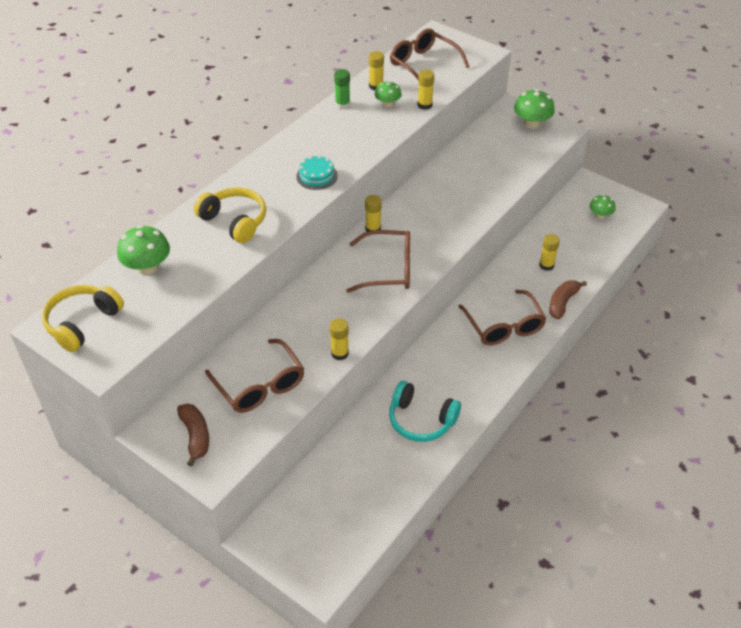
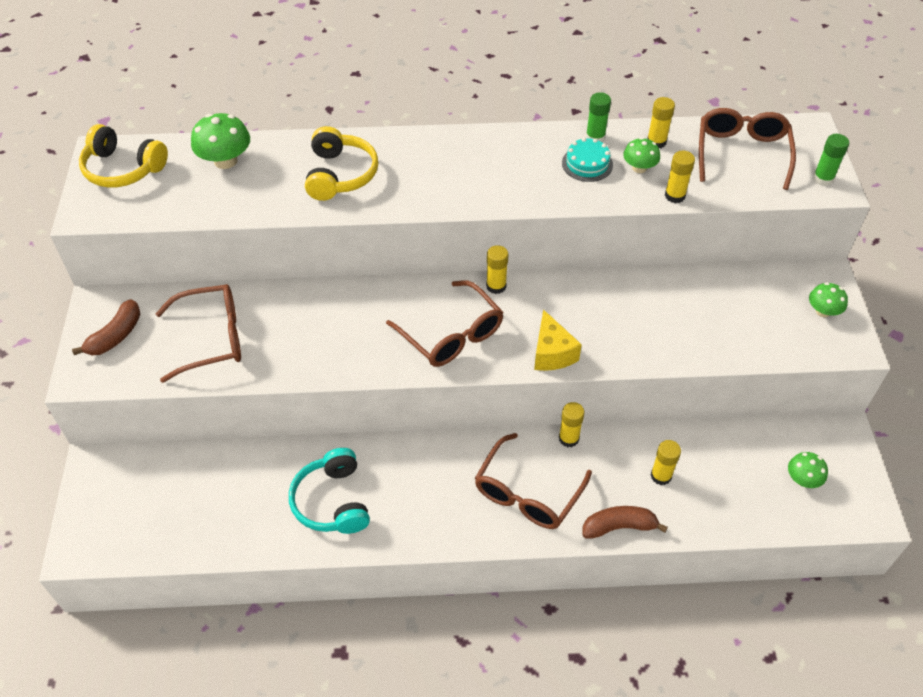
camera: 50 degrees right, 5 degrees up
(82, 323) = (123, 169): yellow headphones -> yellow headphones turned 150 degrees counterclockwise
(259, 385) = (211, 339): brown glasses -> brown glasses turned 120 degrees counterclockwise
(317, 176) = (465, 188): turquoise cake -> turquoise cake (587, 164)
(340, 353) = (302, 371): yellow glue stick -> yellow glue stick (568, 438)
(449, 236) = (552, 353): none -> yellow cheese
(475, 52) = (823, 179): none -> green glue stick
(531, 123) = (823, 311): green mushroom -> green mushroom, size x0.63

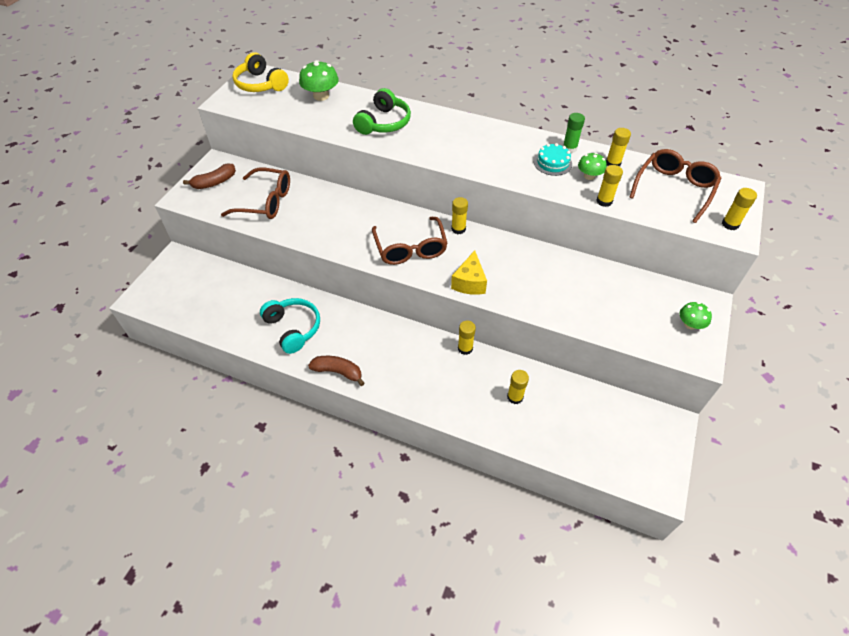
camera: 25 degrees right, 0 degrees up
(332, 501) = (293, 328): turquoise headphones -> turquoise headphones turned 135 degrees clockwise
(340, 175) = (383, 123): yellow headphones -> green headphones
(528, 492) = (417, 371): brown glasses -> none
(619, 527) = (465, 418): brown banana -> brown banana (338, 372)
(802, 479) = (620, 441): green mushroom -> none
(823, 179) = (730, 224): green glue stick -> yellow glue stick

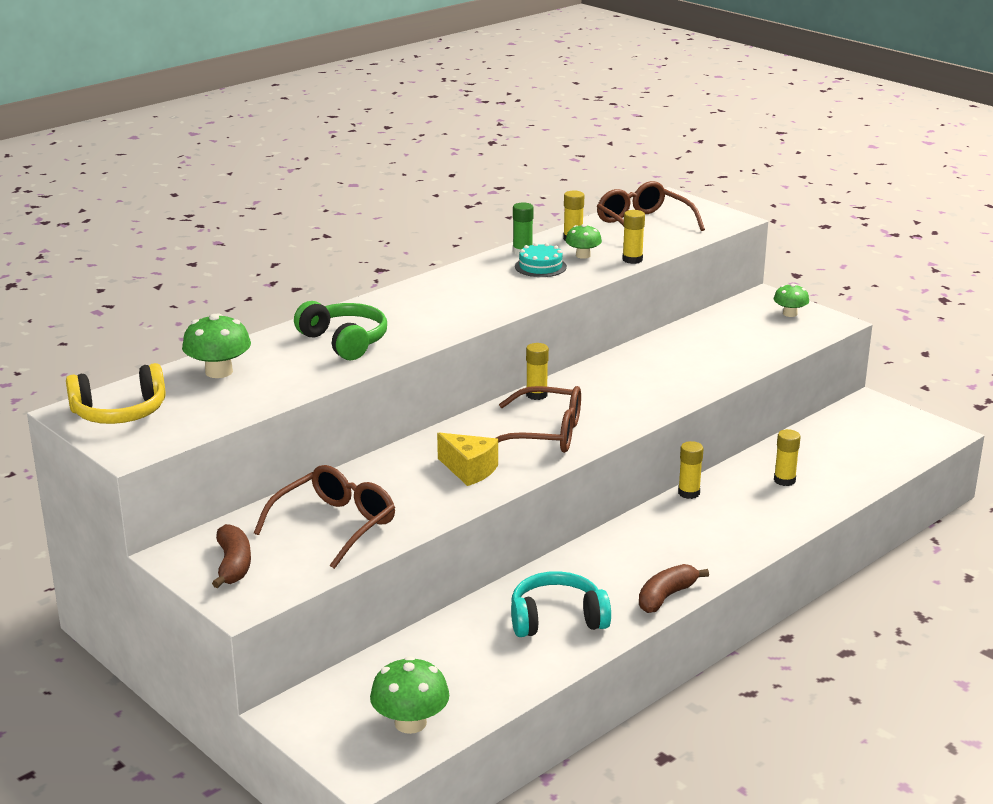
camera: 65 degrees left, 25 degrees down
(180, 301) = (410, 723): none -> green mushroom
(469, 282) = (639, 410): yellow cheese -> yellow cheese (469, 470)
(730, 224) = (718, 218): yellow glue stick -> none

